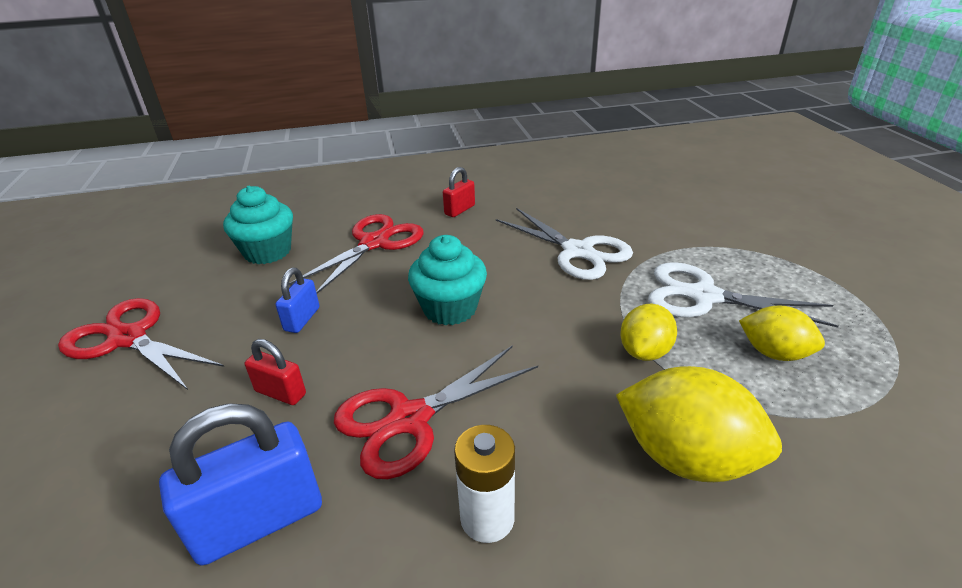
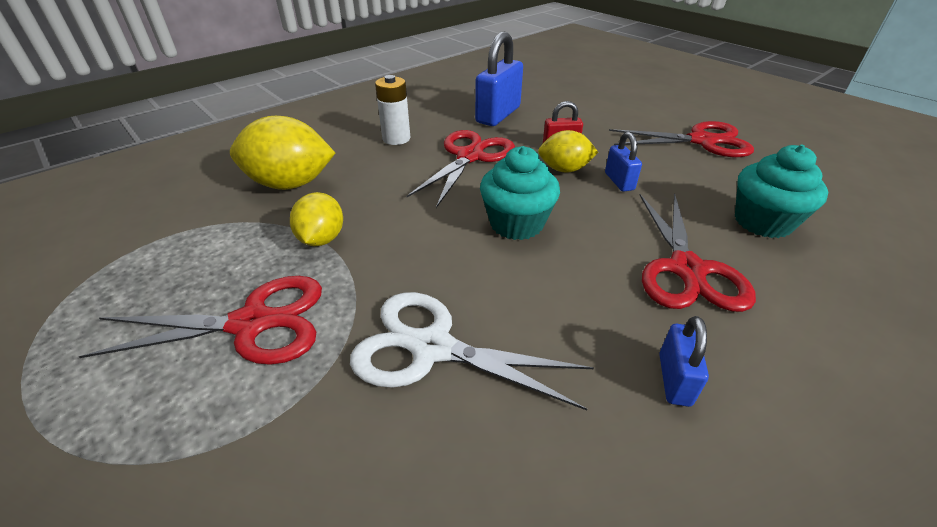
camera: 150 degrees right, 5 degrees up
(459, 210) = (674, 379): red padlock -> blue padlock
(704, 296) = (252, 323): white scissors -> red scissors
(774, 353) = (194, 273): yellow lemon -> yellow lemon (564, 169)

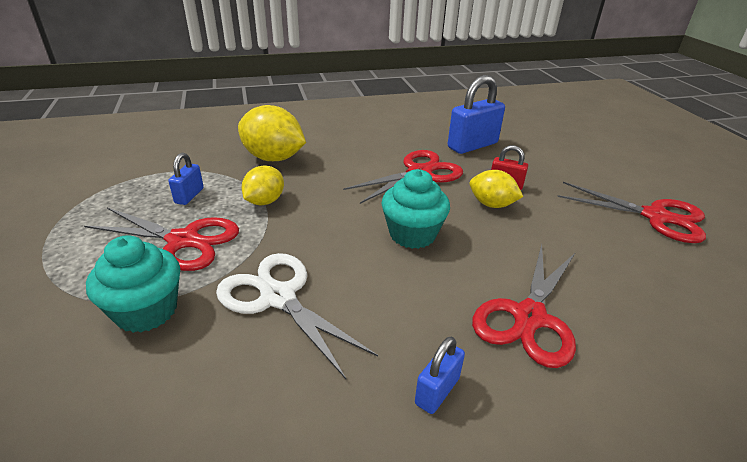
camera: 25 degrees right, 5 degrees down
(396, 139) = (373, 144): white battery -> none
(619, 181) = (534, 228): blue padlock -> blue padlock (189, 196)
(762, 222) = (649, 305): turquoise cupcake -> turquoise cupcake (146, 311)

